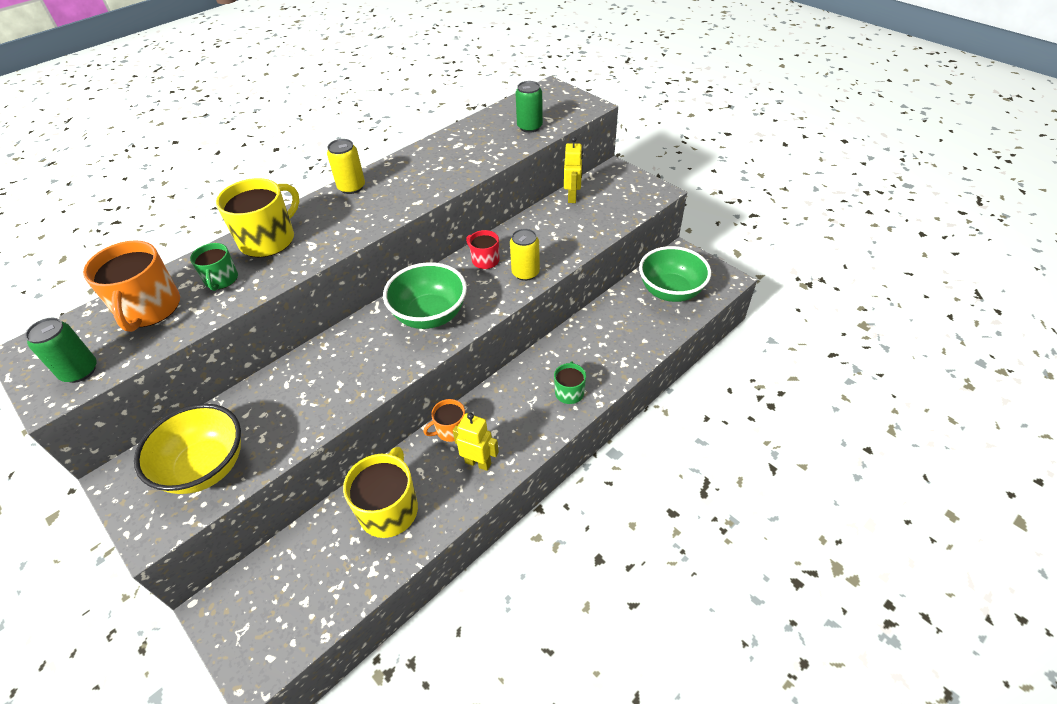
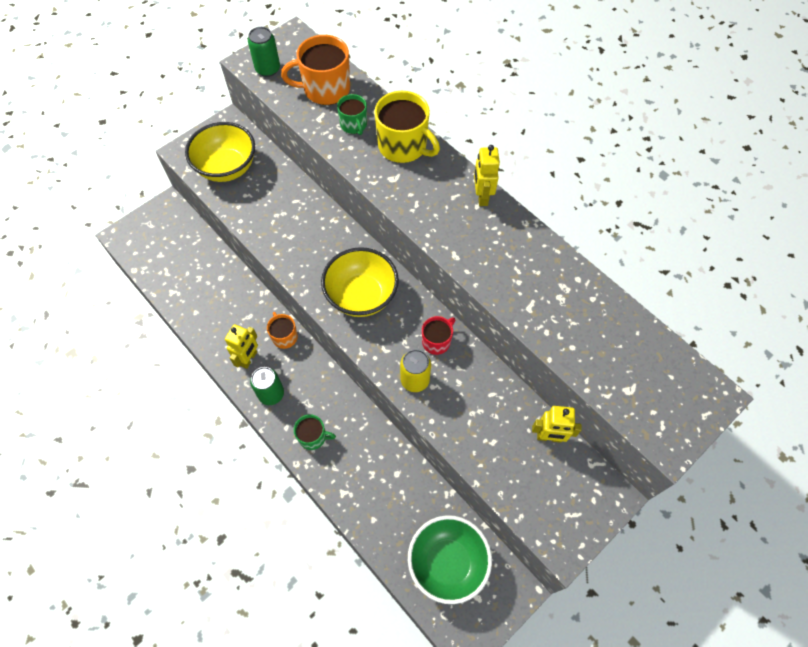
camera: 90 degrees right, 15 degrees up
(221, 280) = (354, 125): green mug -> green mug turned 105 degrees counterclockwise
(351, 187) = (482, 197): yellow can -> yellow robot
(389, 509) = (218, 298): yellow mug -> none
(430, 315) = (361, 296): green bowl -> yellow bowl
(529, 127) = (607, 365): green can -> green can (271, 394)

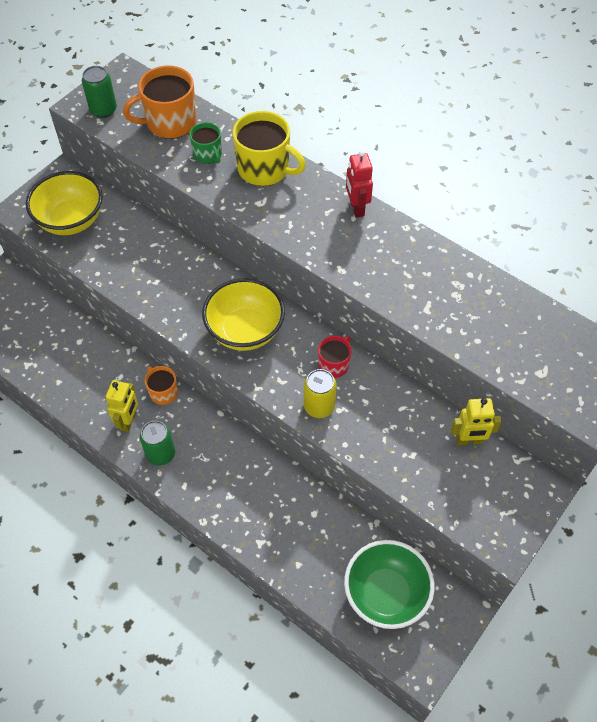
camera: 10 degrees left, 5 degrees down
(313, 437) = (216, 491): green mug -> none
(482, 197) = (356, 208): yellow robot -> red robot

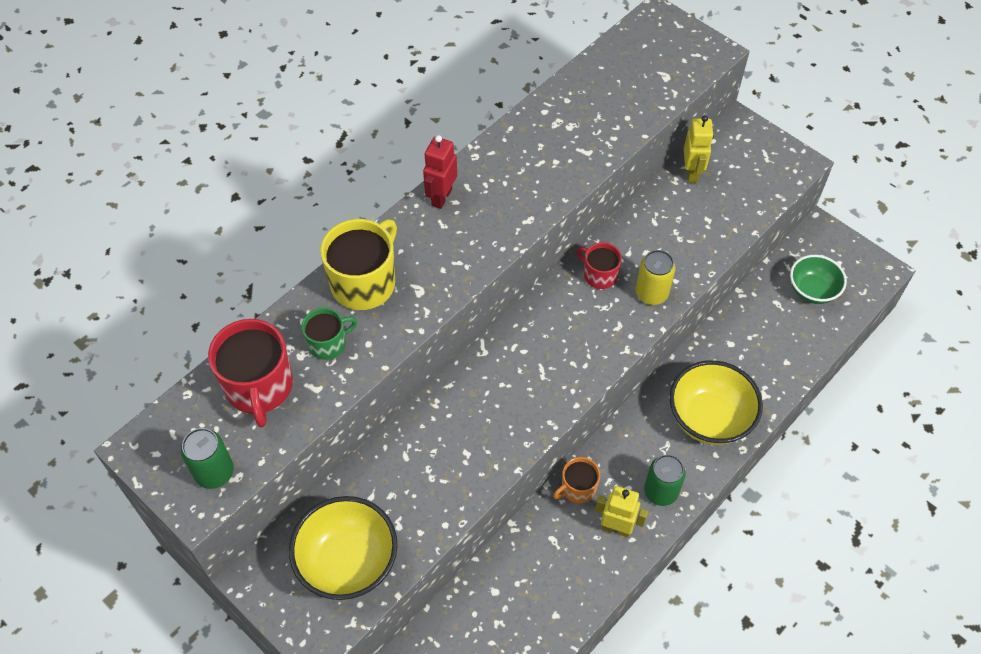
camera: 85 degrees left, 0 degrees up
(170, 122) = (259, 387): orange mug -> red mug
(245, 331) = (549, 358): yellow bowl -> yellow bowl (709, 418)
(356, 208) = (441, 197): red robot -> red robot turned 120 degrees clockwise
(386, 594) = (812, 290): green bowl -> green bowl, size x0.65

